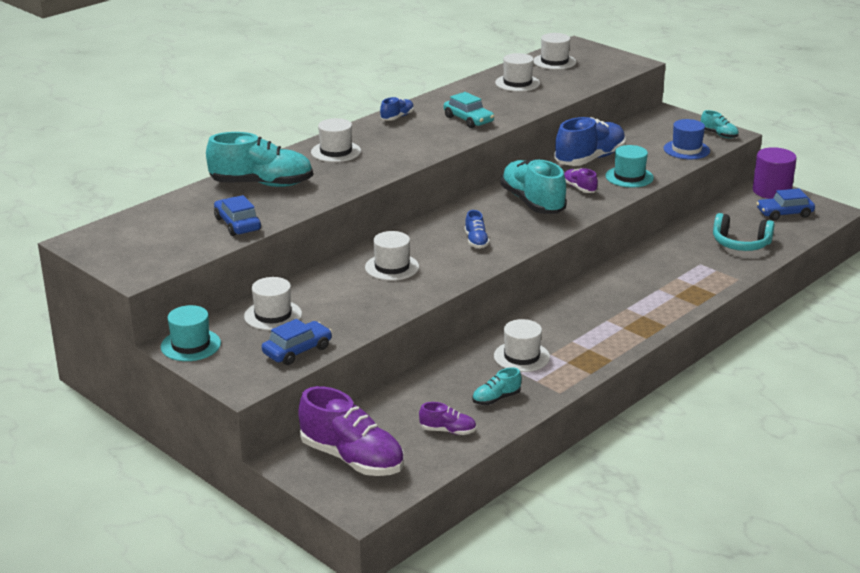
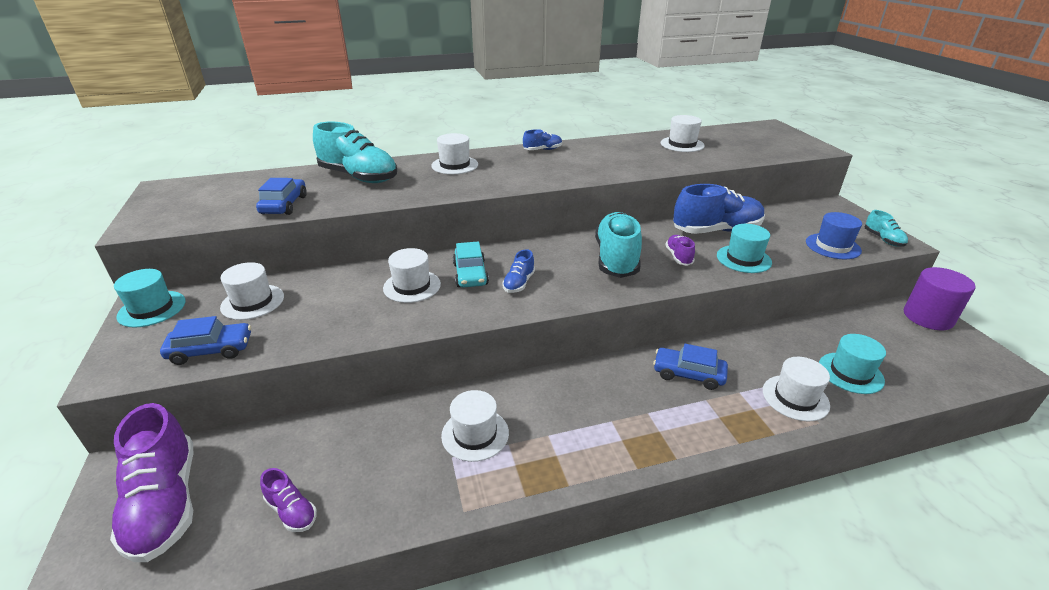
camera: 30 degrees right, 5 degrees up
(468, 120) = (601, 164): turquoise car -> turquoise car (470, 274)
(496, 399) = (389, 485): turquoise shoe -> none
(554, 62) = (736, 134): white hat -> white hat (795, 398)
(740, 244) = (850, 373): turquoise headphones -> turquoise hat
(784, 213) = (932, 350): blue car -> blue car (688, 374)

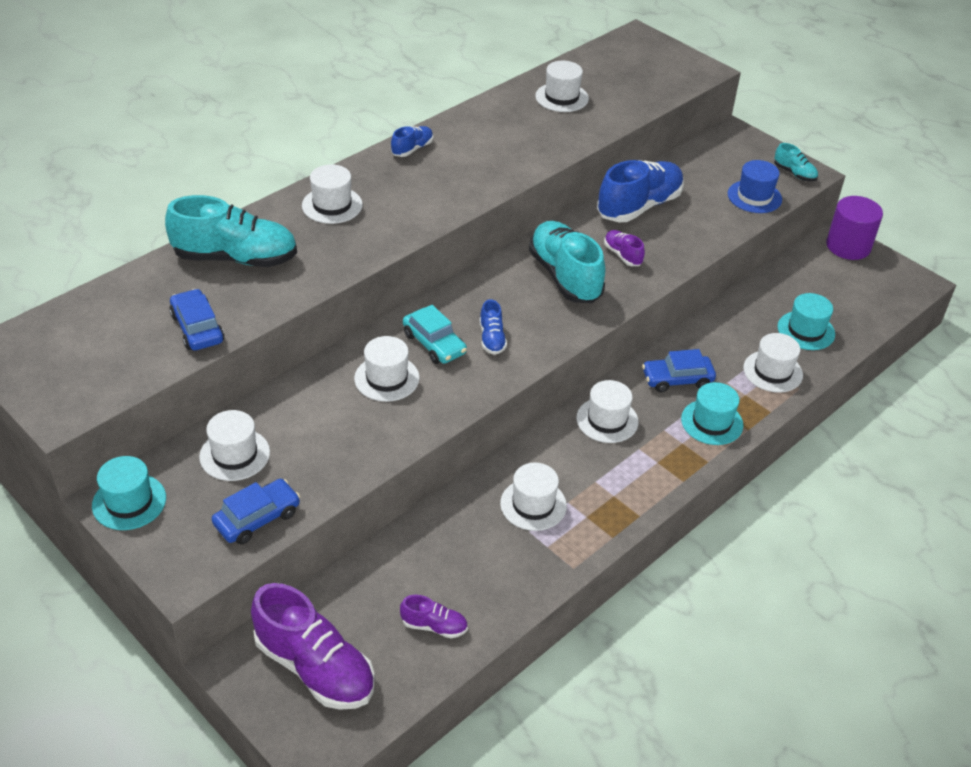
camera: 30 degrees left, 10 degrees up
(597, 386) = (607, 420): none -> white hat
(743, 259) = (683, 239): turquoise hat -> turquoise hat (712, 422)

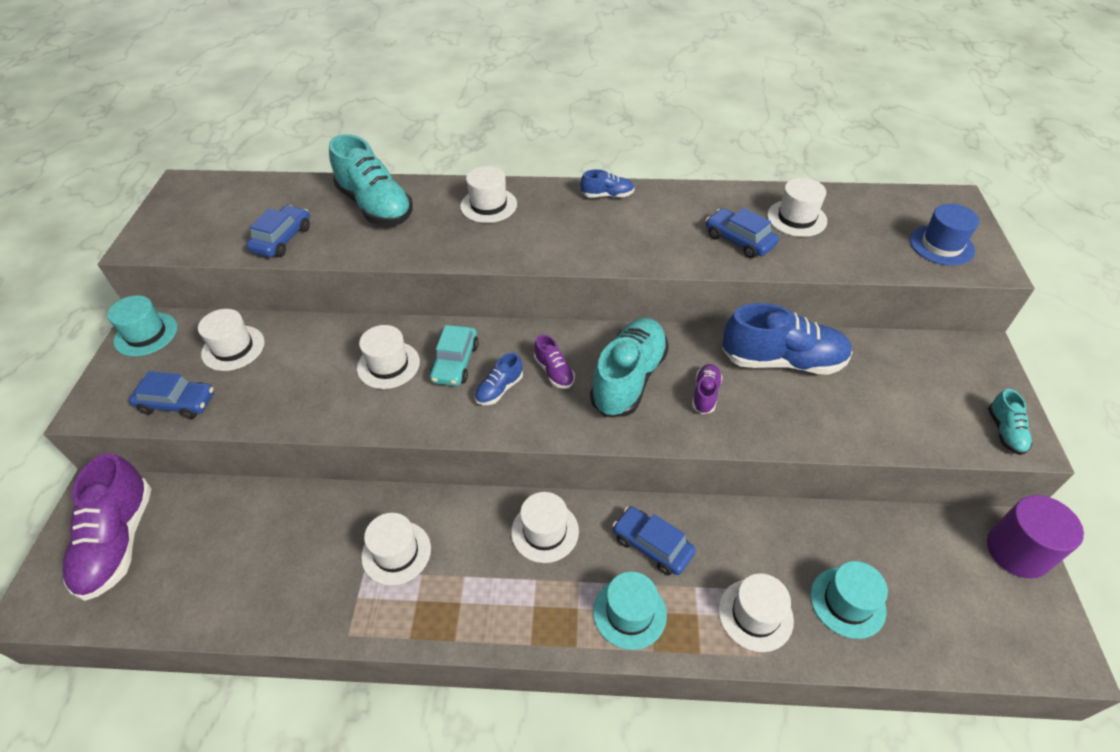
camera: 50 degrees right, 5 degrees up
(434, 626) = (210, 584): purple shoe -> purple shoe (554, 372)
(547, 132) = (739, 240): none -> blue car
(754, 197) = (922, 426): blue hat -> blue hat (941, 245)

